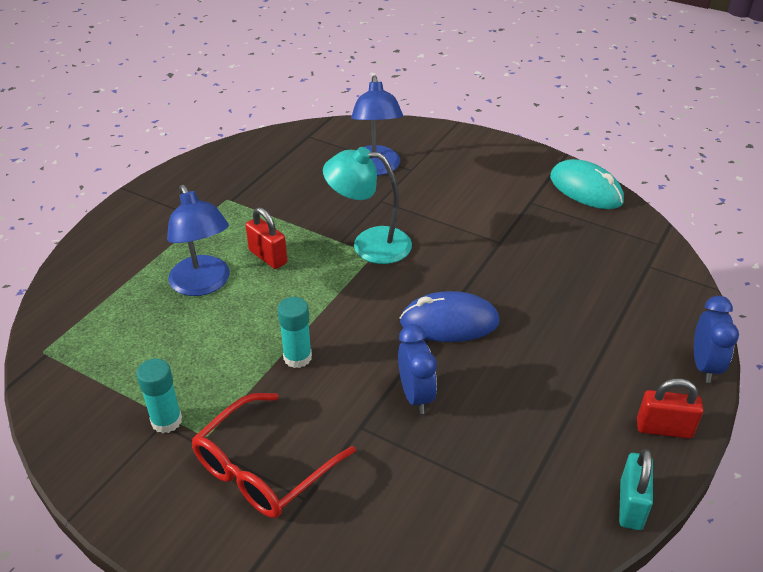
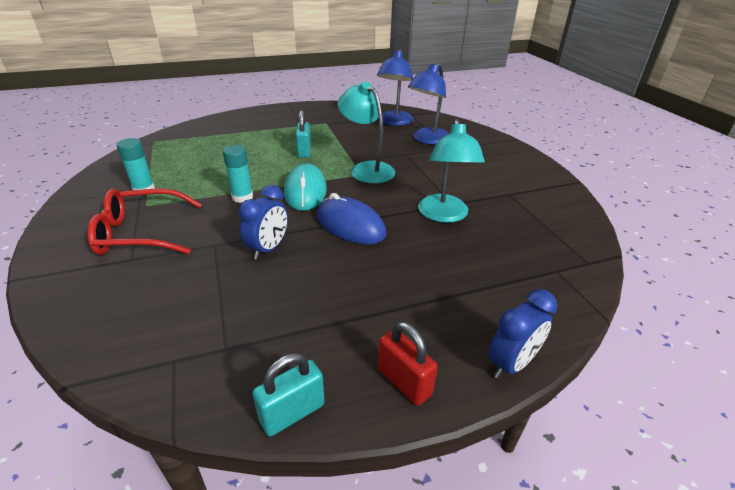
camera: 40 degrees right, 5 degrees down
(203, 284) = (256, 148): blue lamp -> blue lamp (394, 122)
(268, 257) = (304, 151): red padlock -> turquoise padlock
(510, 260) = (444, 215): none -> turquoise lamp
(586, 189) = (566, 205): turquoise mouse -> turquoise mouse (305, 191)

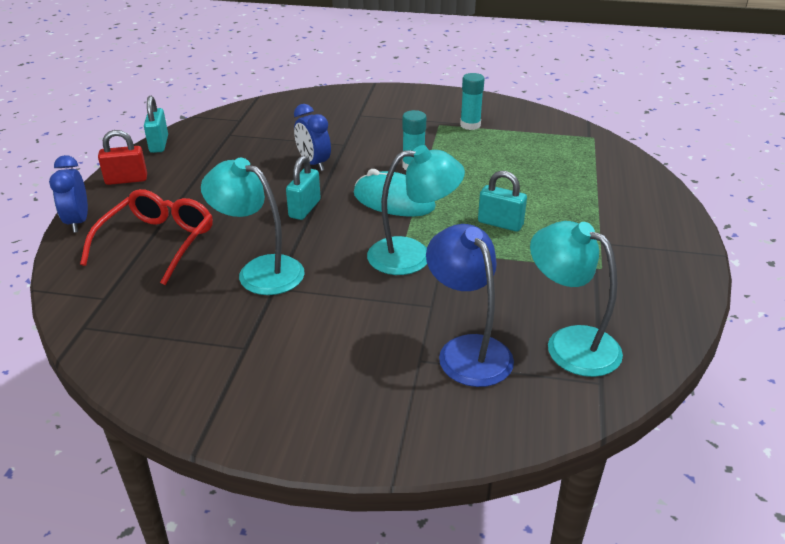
camera: 120 degrees right, 0 degrees up
(140, 233) = (392, 119): red glasses -> red glasses (158, 242)
(350, 225) = (305, 209): blue mouse -> turquoise padlock
(394, 122) = (570, 343): blue lamp -> turquoise lamp

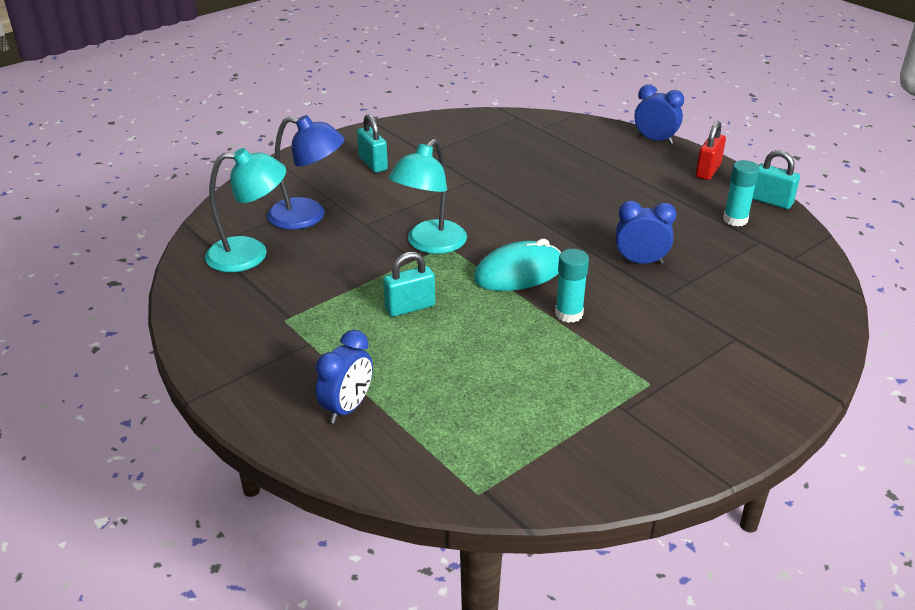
camera: 130 degrees right, 0 degrees up
(158, 242) = (587, 159): red glasses -> none
(260, 271) = (498, 181): turquoise lamp -> none
(305, 209) = (561, 227): turquoise padlock -> turquoise padlock (373, 164)
(470, 125) = (622, 406): turquoise glue stick -> turquoise glue stick (735, 219)
(618, 197) = (347, 408): none -> blue clock

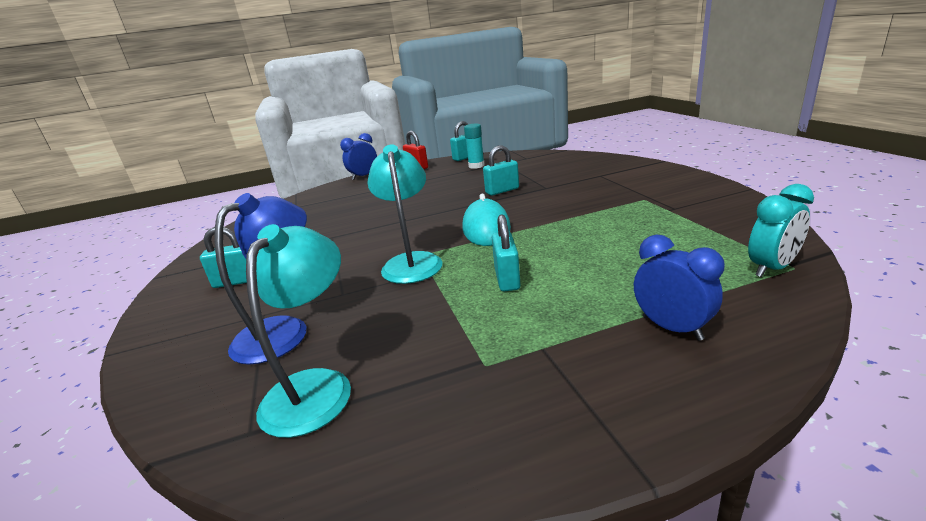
camera: 65 degrees left, 10 degrees down
(430, 244) = (411, 262): turquoise lamp -> turquoise lamp turned 150 degrees counterclockwise
(471, 476) = (771, 268): none -> turquoise clock
(569, 314) = (552, 216): turquoise glue stick -> none
(640, 262) = (502, 191): blue clock -> turquoise padlock

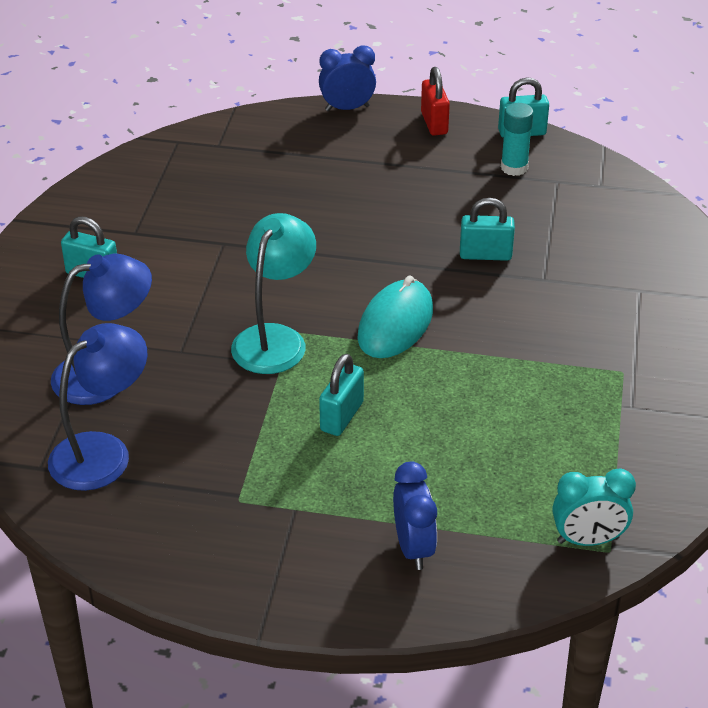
camera: 25 degrees right, 15 degrees up
(316, 387) = (103, 452): turquoise lamp -> blue lamp

